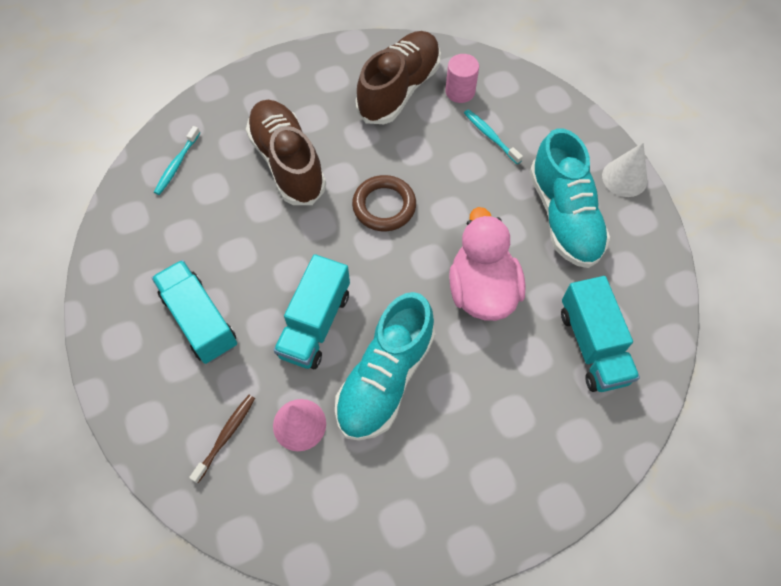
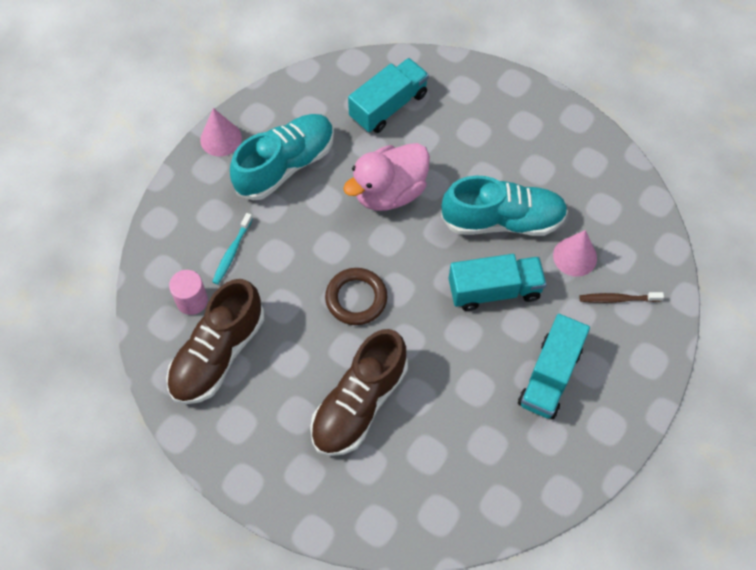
camera: 120 degrees left, 0 degrees up
(177, 165) = (422, 502): turquoise toothbrush -> none
(399, 89) = (217, 354): brown shoe -> brown shoe turned 60 degrees counterclockwise
(624, 178) = (221, 138): white cone -> pink cone

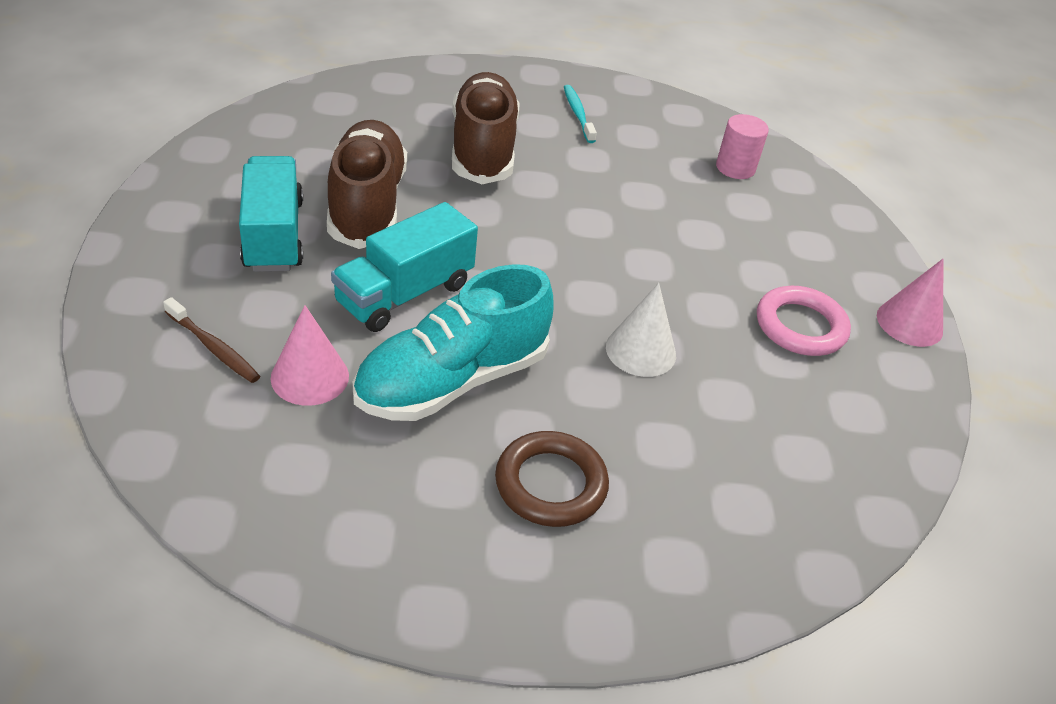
camera: 140 degrees right, 20 degrees down
(217, 354) = (661, 140): brown shoe -> brown shoe (367, 204)
(232, 252) = (748, 218): turquoise toothbrush -> turquoise toothbrush (578, 114)
(285, 165) = (800, 326): turquoise shoe -> pink ring
(356, 298) = (570, 227): brown ring -> brown ring (550, 484)
(388, 106) = (760, 471): turquoise truck -> none
(389, 192) = (641, 351): pink duck -> white cone
(617, 299) = (214, 348): brown toothbrush -> brown toothbrush turned 75 degrees clockwise

